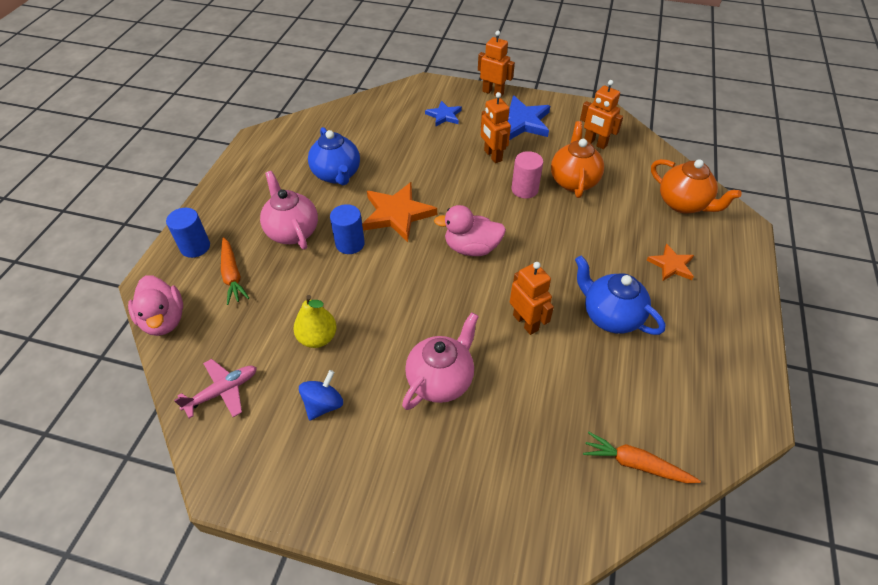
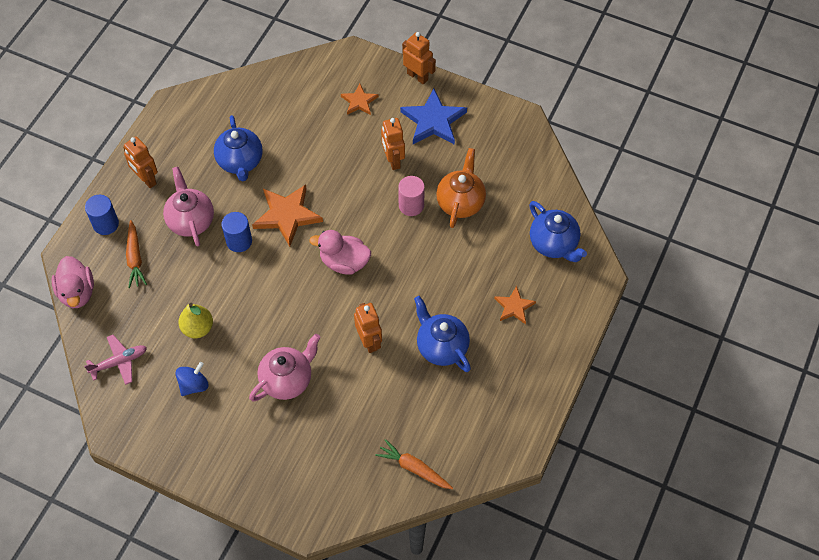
camera: 10 degrees right, 10 degrees up
(444, 116) = (359, 101): blue star -> orange star
(595, 143) = (498, 159): orange robot -> orange robot (146, 179)
(683, 204) = (554, 244): orange teapot -> blue teapot

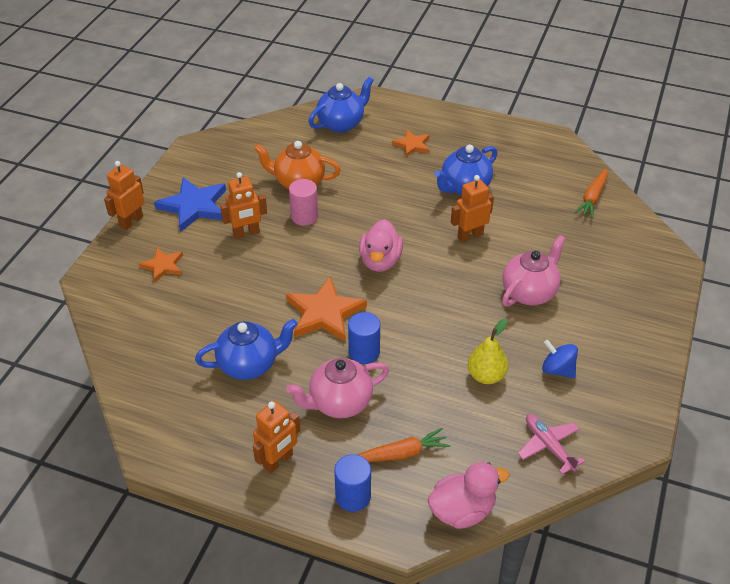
camera: 95 degrees left, 15 degrees down
(287, 380) = (529, 292): pink teapot -> pink teapot turned 90 degrees clockwise

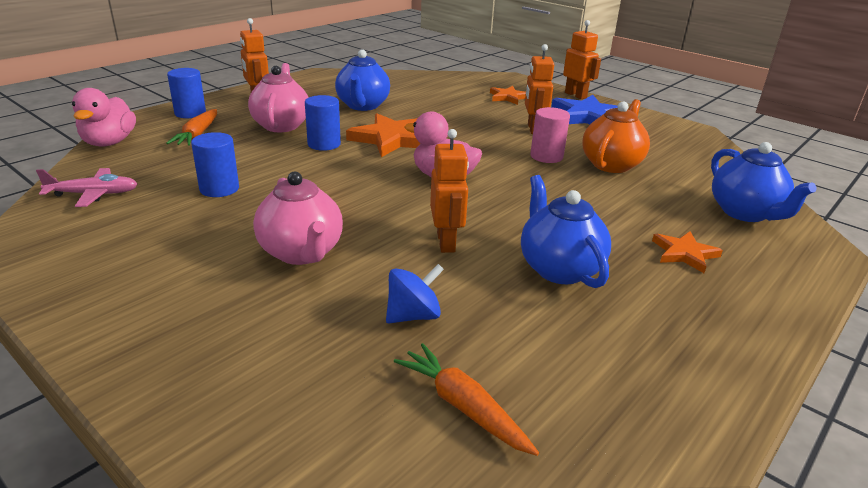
camera: 110 degrees right, 15 degrees down
(486, 375) = (219, 189): yellow pear -> blue cylinder
(557, 369) = (166, 230): blue spinning top -> blue spinning top (413, 315)

